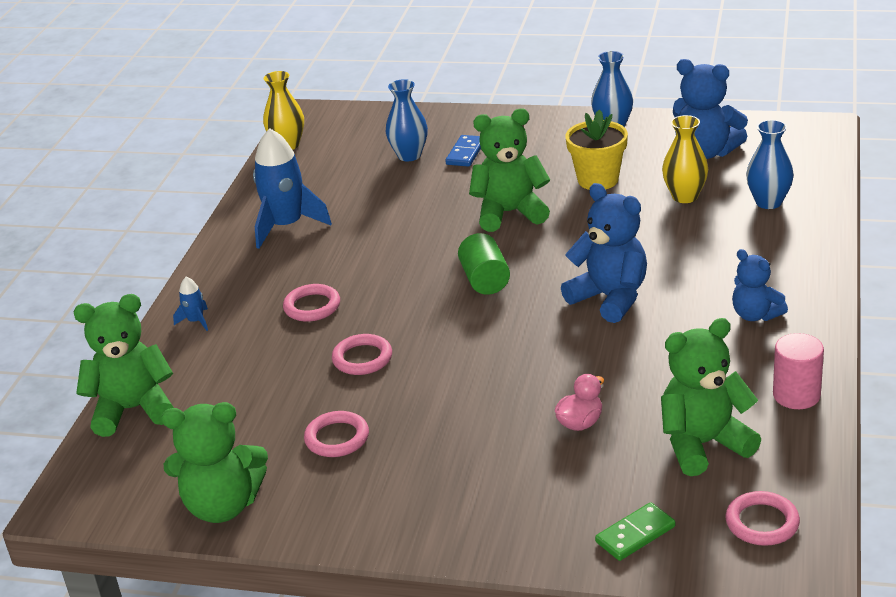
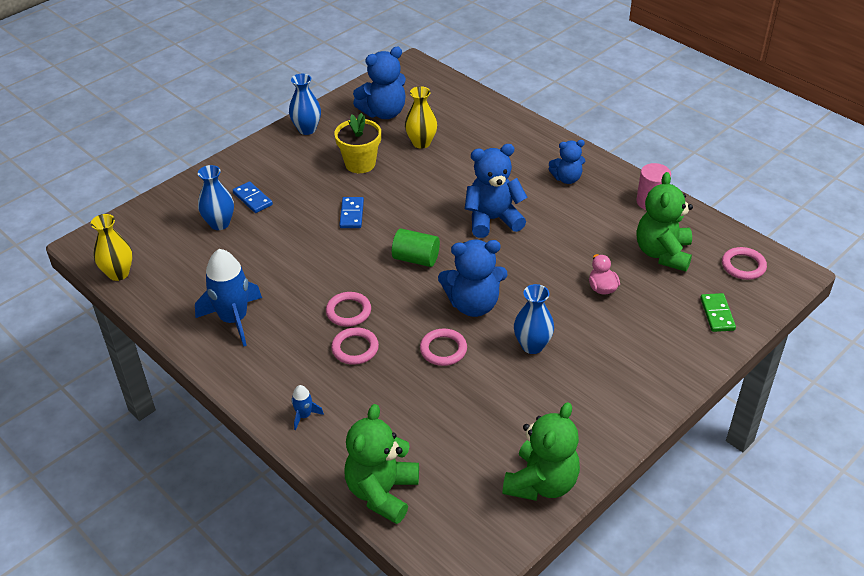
camera: 60 degrees left, 10 degrees up
(337, 438) = (519, 397): pink ring -> pink ring (348, 311)
(452, 347) = (473, 304): none -> blue teddy bear
(510, 213) = (352, 214): green teddy bear -> blue domino
(768, 202) = (464, 119): blue vase -> blue vase (532, 345)

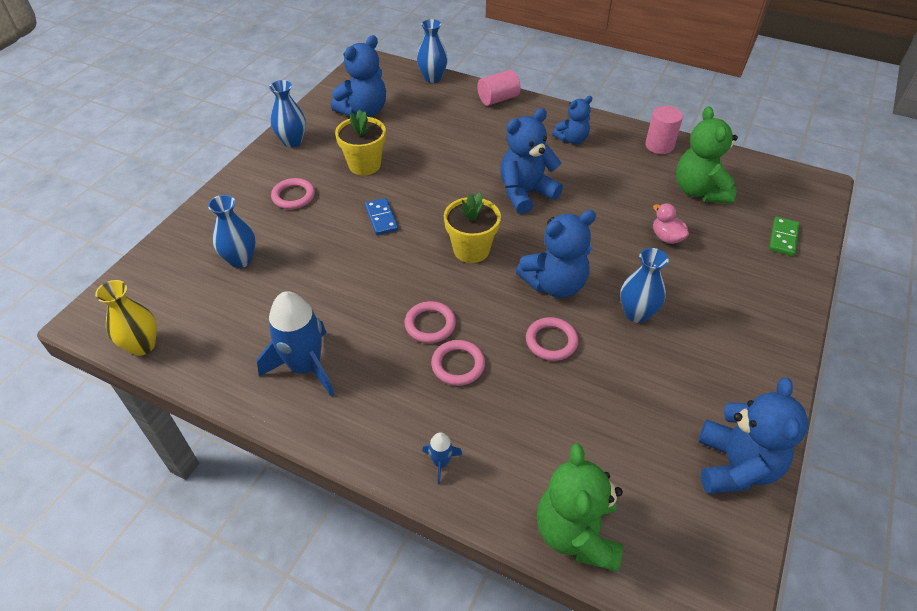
camera: 20 degrees left, 5 degrees up
(252, 199) = (266, 225): blue domino -> none
(416, 259) = (471, 250): green cylinder -> yellow flower pot
(421, 143) = (416, 133): yellow vase -> none
(465, 92) = (432, 78): none -> blue vase
(517, 125) = (498, 99): none -> pink cylinder
(541, 483) = (735, 466): green teddy bear -> blue teddy bear
(717, 314) = (783, 238): green domino -> green domino turned 45 degrees clockwise
(743, 266) = (775, 187): pink ring -> pink ring (293, 196)

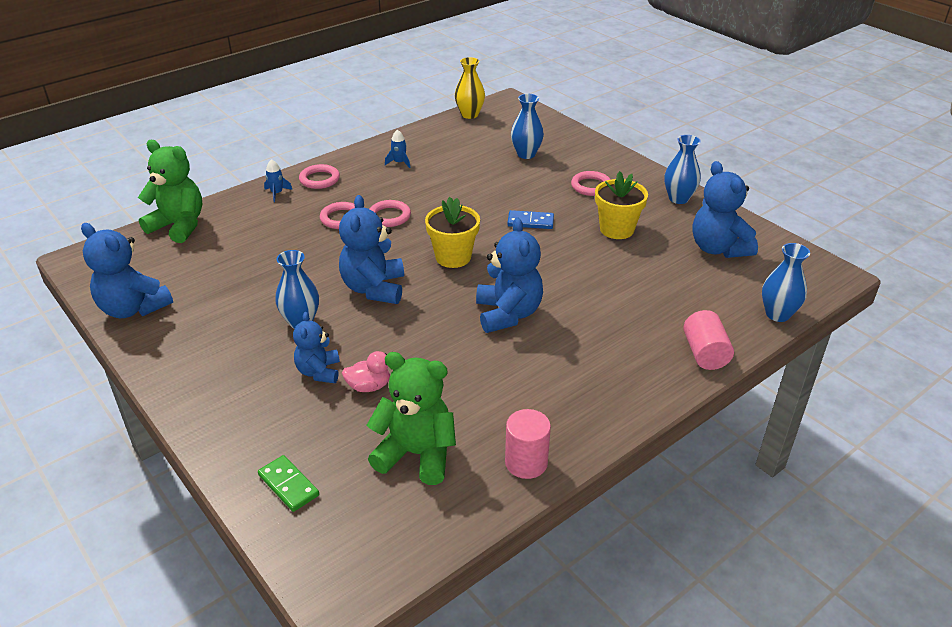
camera: 115 degrees right, 10 degrees down
(305, 366) = (399, 162): blue rocket -> blue rocket, size x0.45
(551, 341) = (319, 265): pink ring -> pink ring (319, 179)
(572, 139) = (584, 385): blue teddy bear -> blue teddy bear (319, 372)

